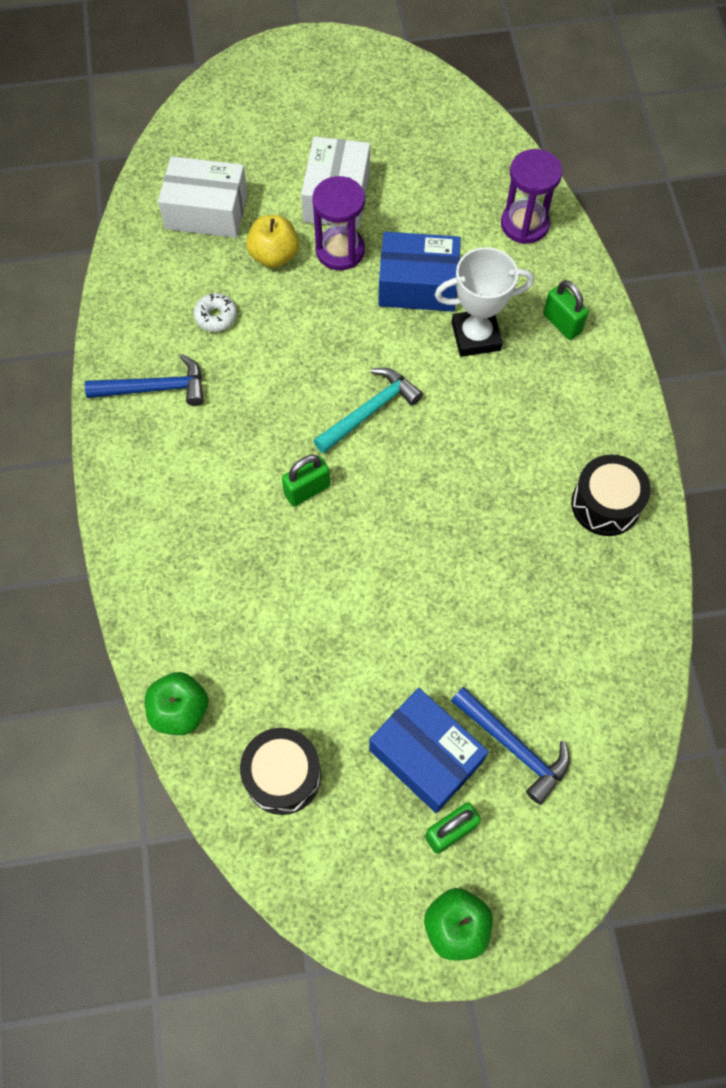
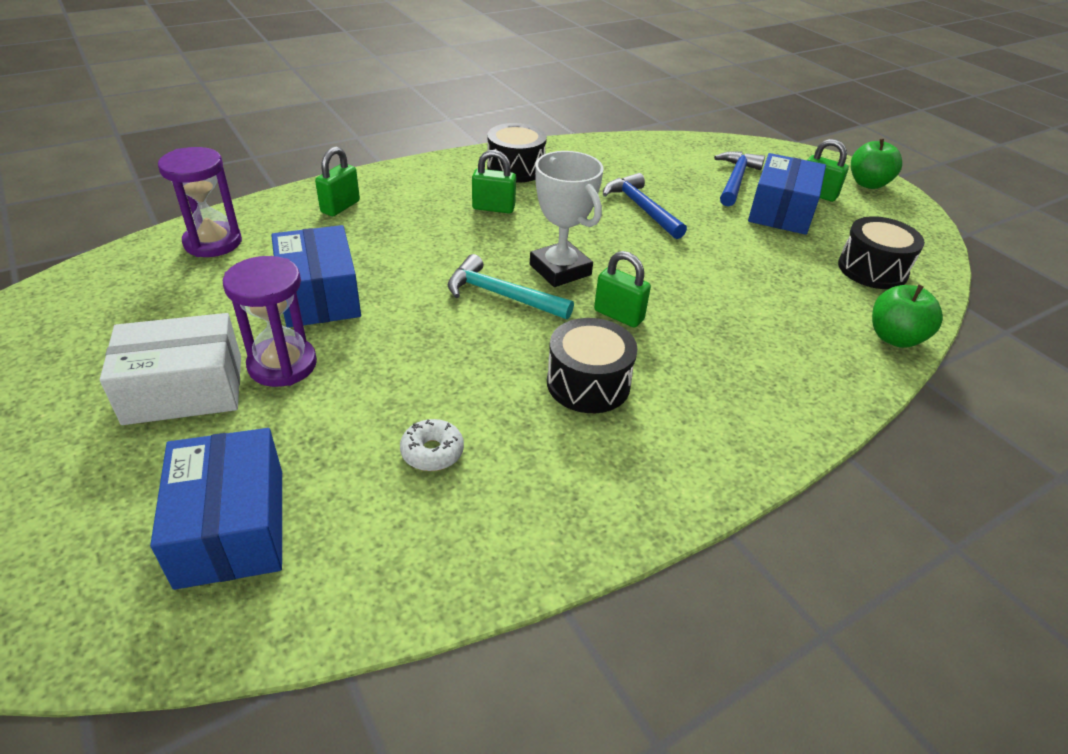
camera: 115 degrees left, 25 degrees down
(154, 388) = (576, 478): blue hammer -> blue hammer (641, 208)
(206, 211) = (231, 527): white box -> blue box
(236, 432) = (588, 383): none -> black drum
(274, 256) = (306, 423): yellow apple -> none
(476, 336) = (376, 249): white trophy -> white trophy (560, 270)
(522, 453) = (493, 208): none -> green padlock

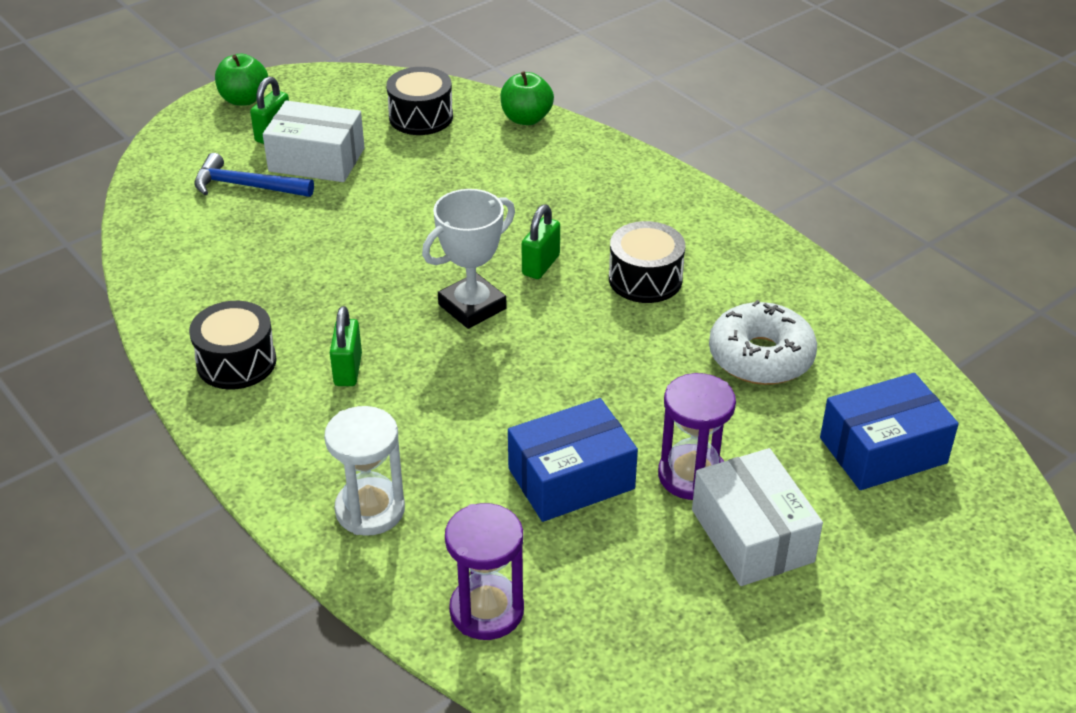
camera: 95 degrees left, 0 degrees up
(340, 207) = (370, 510): green padlock -> white hourglass
(432, 452) = (760, 357): white donut -> white donut, size x2.02
(502, 295) = (531, 343): turquoise hammer -> none
(641, 208) = (328, 254): blue hammer -> none
(781, 211) = (316, 159): blue box -> white box

